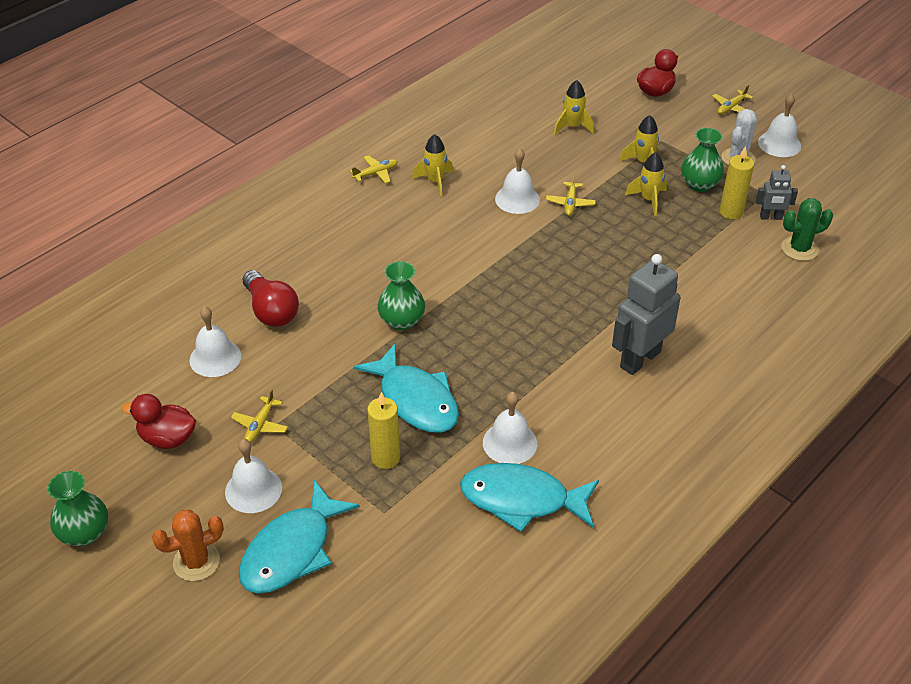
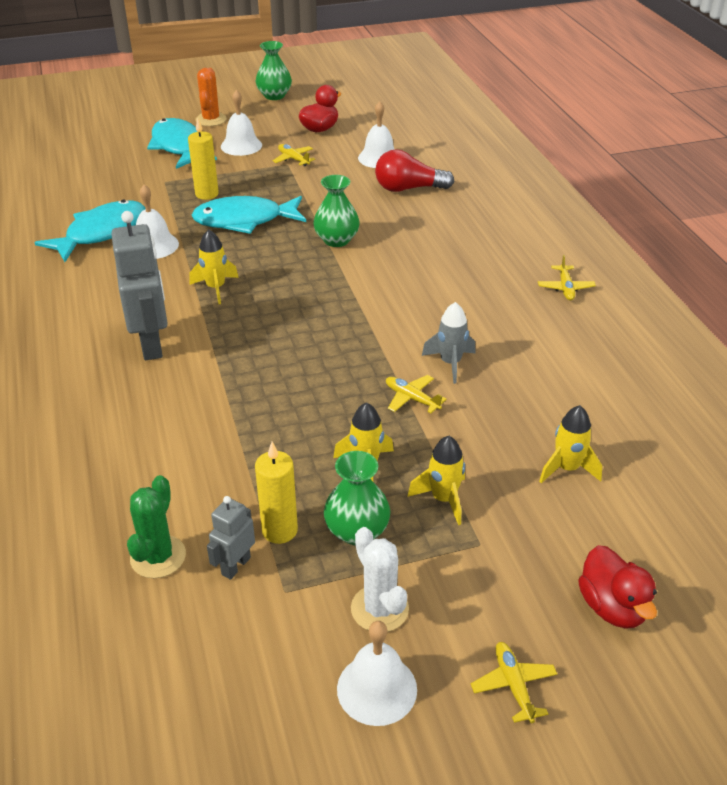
camera: 120 degrees right, 5 degrees down
(435, 181) = (524, 319): yellow rocket -> yellow rocket (216, 288)
(517, 199) = (450, 363): white bell -> grey rocket

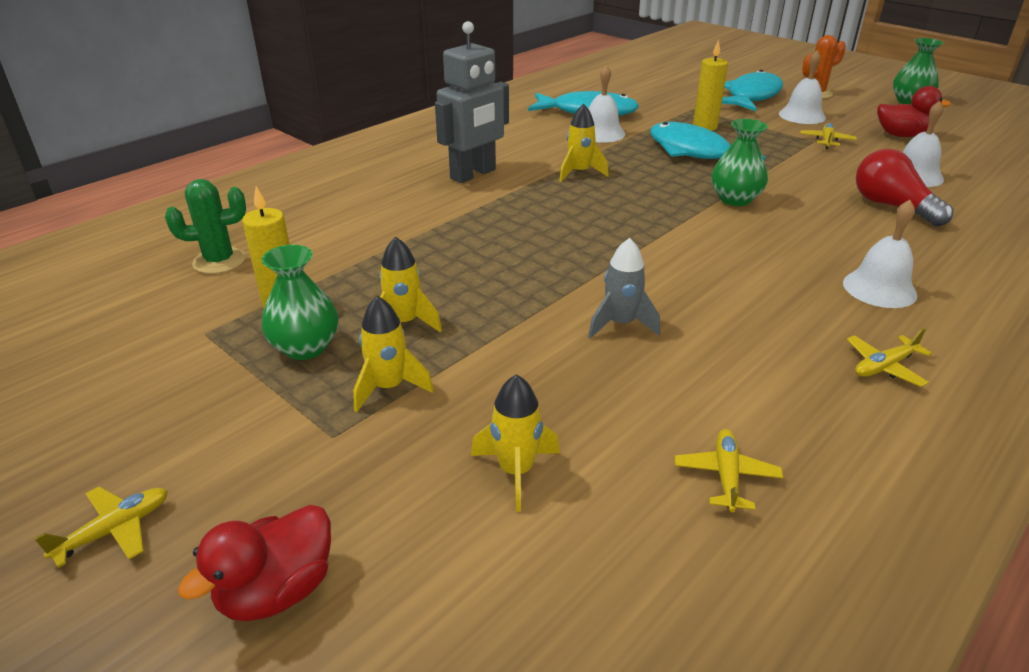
camera: 60 degrees right, 5 degrees down
(235, 566) = (225, 298): grey robot -> none
(377, 689) = (91, 427): white bell -> white bell (879, 288)
(379, 609) = (202, 395): white cactus -> none
(411, 398) = (534, 318): yellow plane -> yellow plane (726, 475)

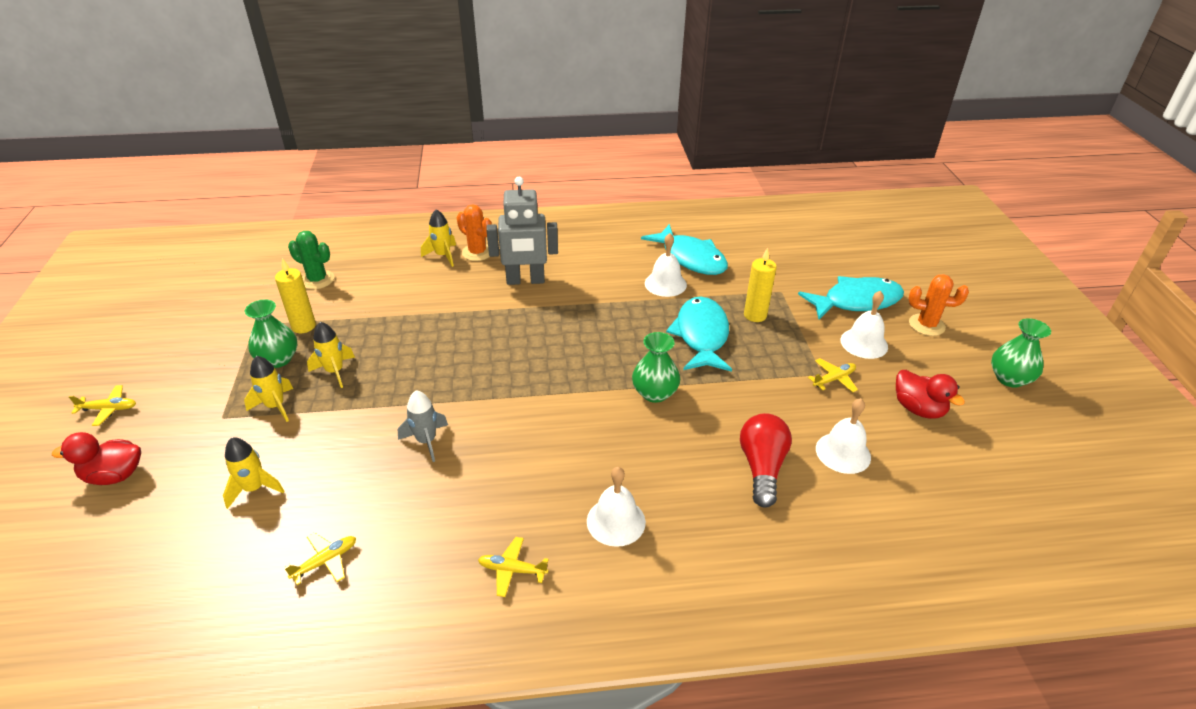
camera: 40 degrees right, 5 degrees up
(381, 172) = (477, 252): none -> orange cactus
(579, 173) = (591, 313): yellow rocket -> yellow rocket (443, 256)

